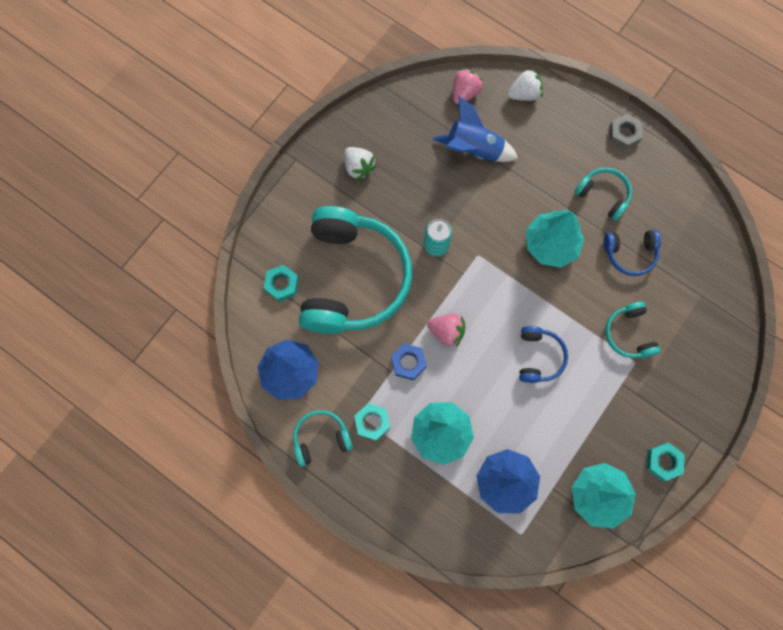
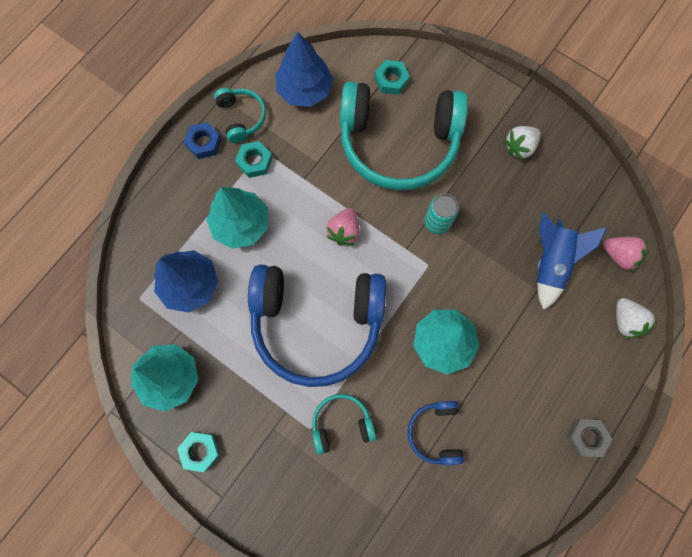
camera: 90 degrees right, 0 degrees up
(408, 362) = (312, 195): blue nut -> blue nut (204, 143)
(539, 357) = (317, 324): blue headphones -> blue headphones, size x2.26
(603, 195) = (505, 406): turquoise headphones -> none

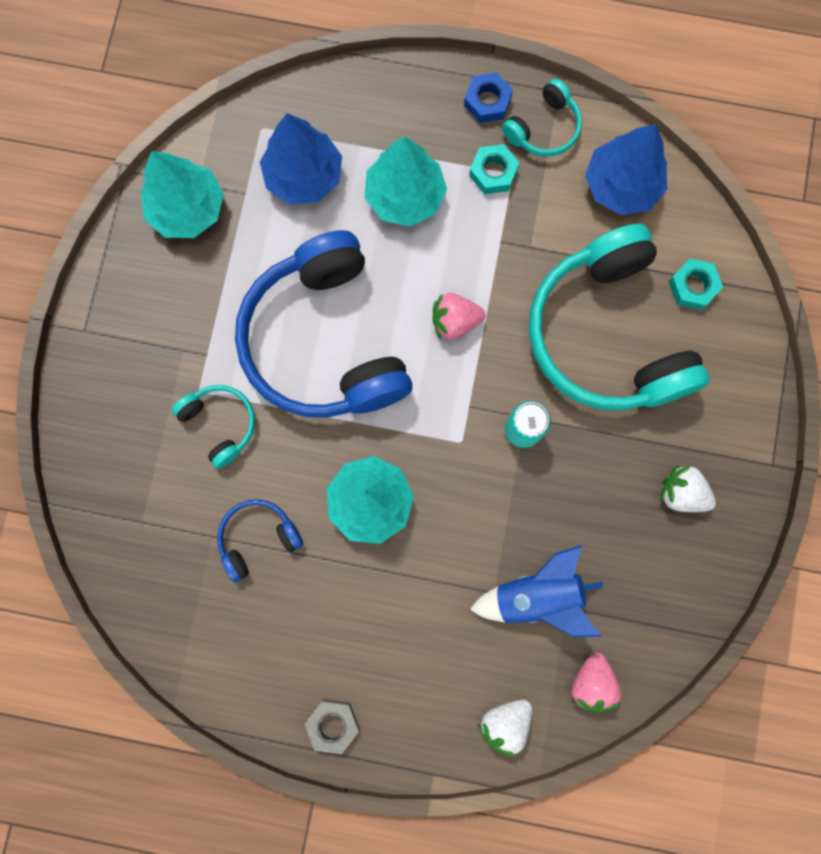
camera: 65 degrees right, 5 degrees up
(200, 451) = (122, 282): turquoise nut -> none

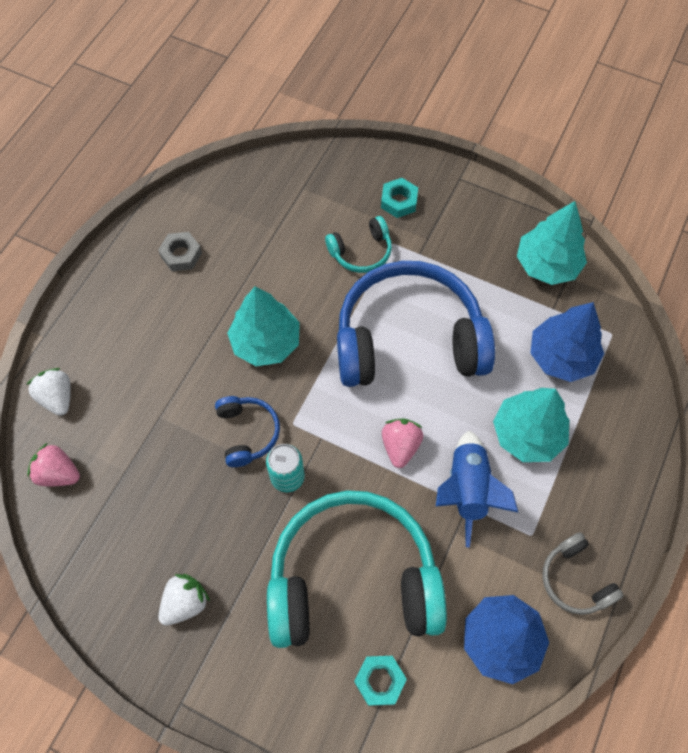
camera: 105 degrees right, 15 degrees down
(258, 538) = (265, 259): blue headphones -> blue headphones (247, 433)
(333, 724) = (109, 278): grey nut -> grey nut (181, 255)
(487, 101) = (611, 532): blue nut -> none
(493, 172) = (537, 518): turquoise nut -> turquoise nut (399, 201)
(537, 595) = (144, 449): blue rocket -> blue rocket (467, 489)
(544, 128) = (575, 579): turquoise headphones -> grey headphones

